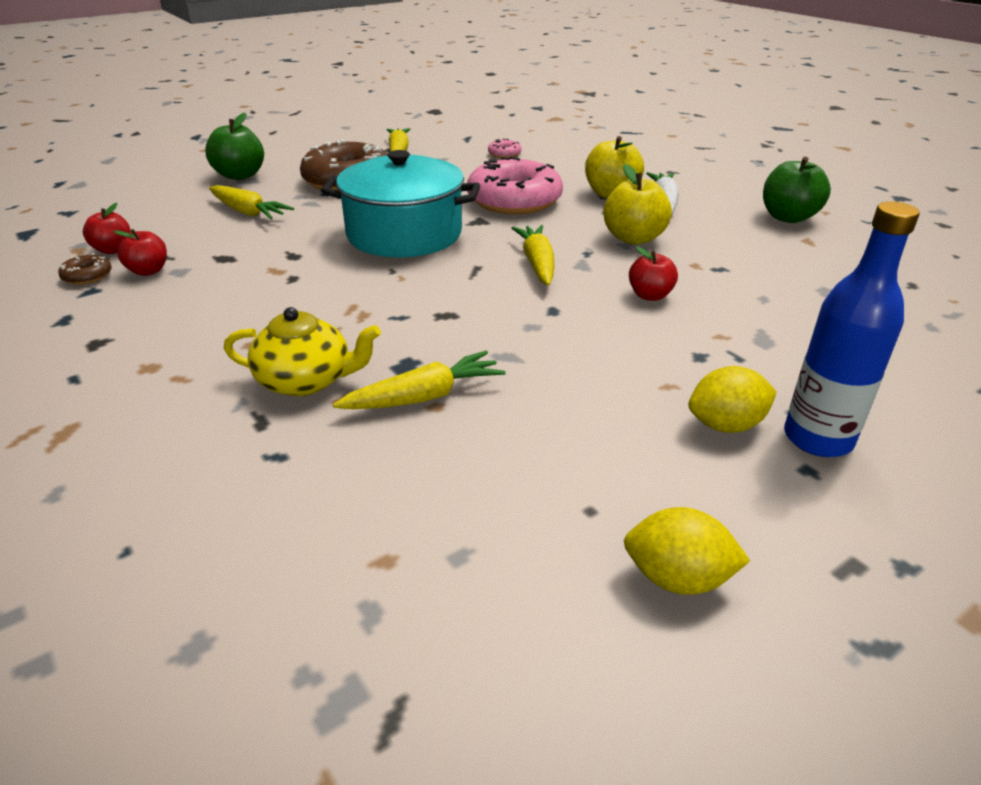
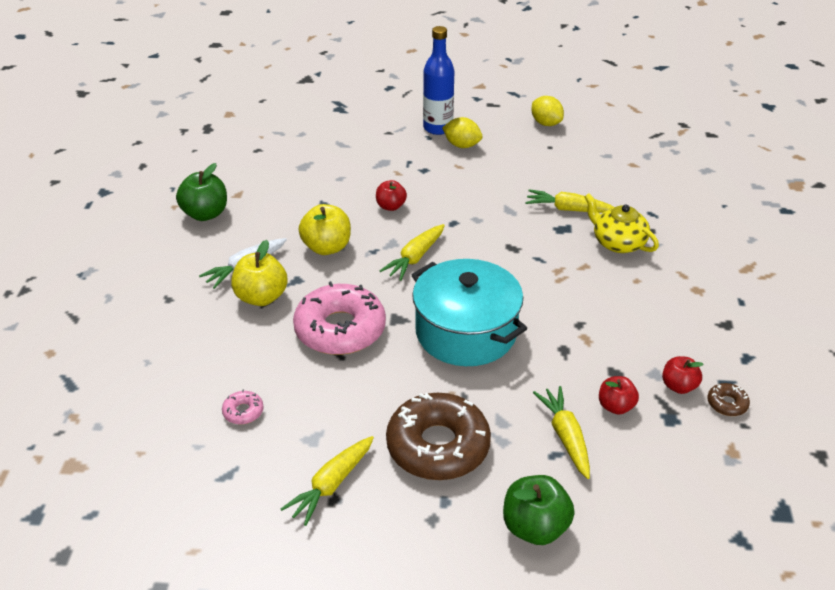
camera: 140 degrees left, 5 degrees up
(113, 250) = (702, 434): red apple -> red apple (615, 406)

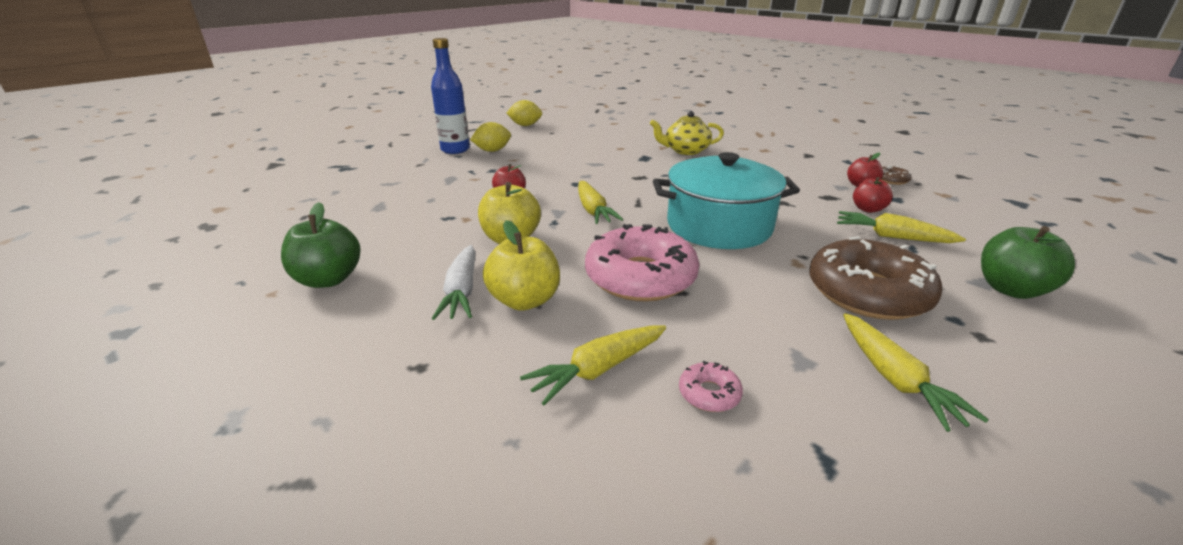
camera: 50 degrees left, 10 degrees down
(568, 209) = (627, 150): yellow carrot -> yellow carrot (597, 370)

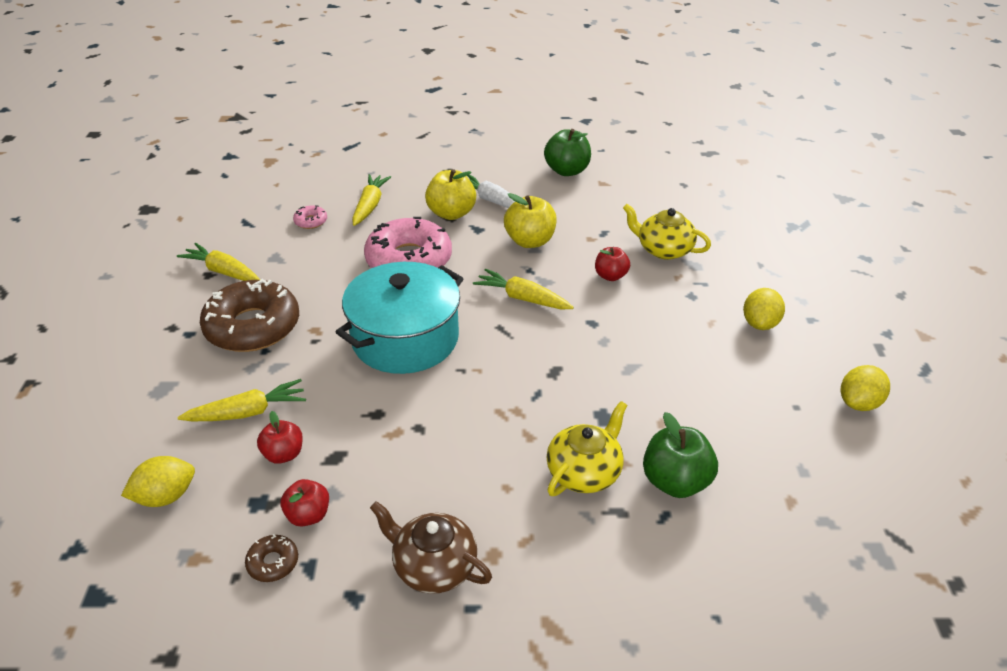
camera: 135 degrees right, 10 degrees up
(443, 191) = (663, 250): none -> yellow teapot
(455, 150) = (791, 302): blue bottle -> none
(798, 156) = (433, 566): none -> brown teapot
(971, 221) = (166, 496): none -> yellow lemon
(1011, 289) = (143, 389): green apple -> green apple (675, 482)

